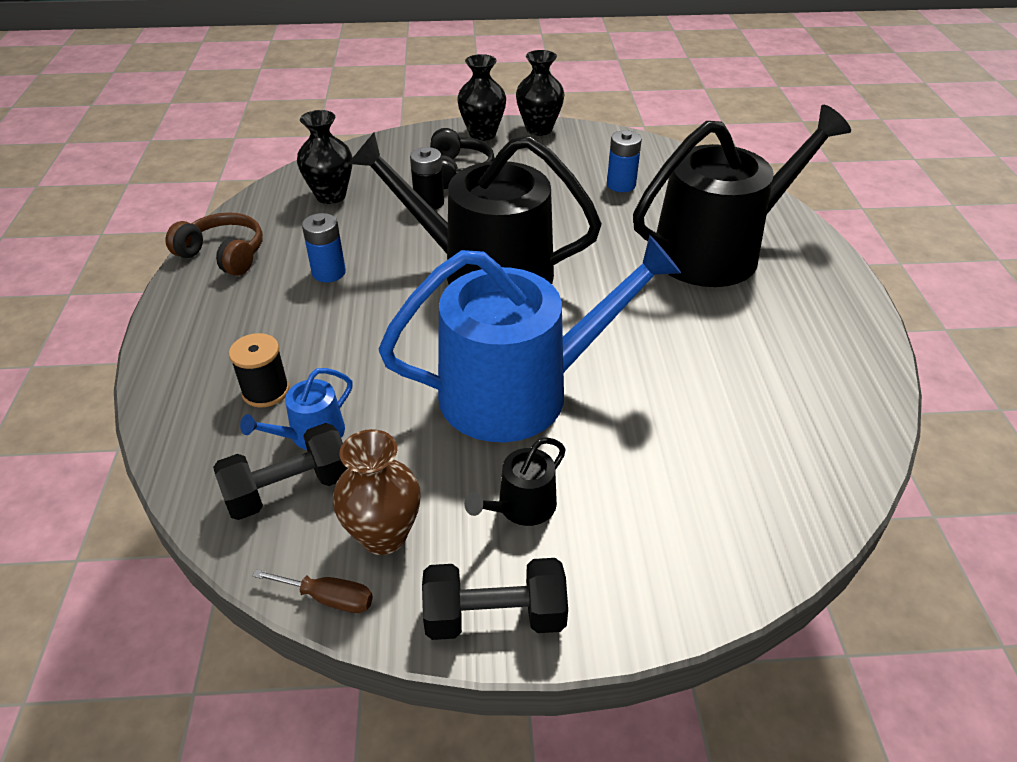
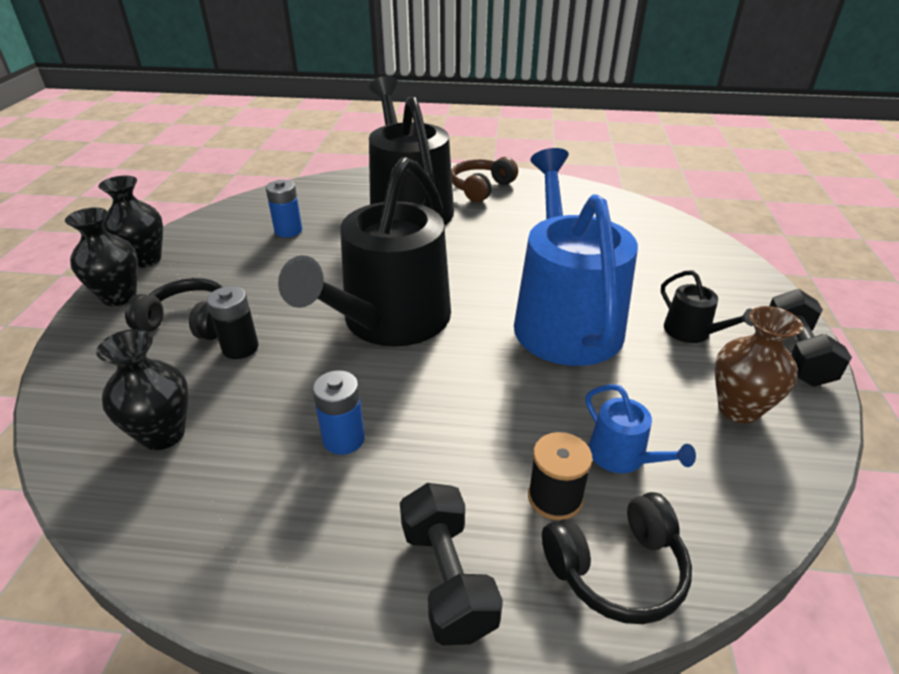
camera: 80 degrees left, 5 degrees down
(193, 427) = (617, 569): none -> black headphones
(223, 255) = (248, 560): brown headphones -> brown headphones (481, 188)
(289, 489) = (698, 474): black dumbbell -> black dumbbell (447, 578)
(329, 598) = (814, 445): brown screwdriver -> none

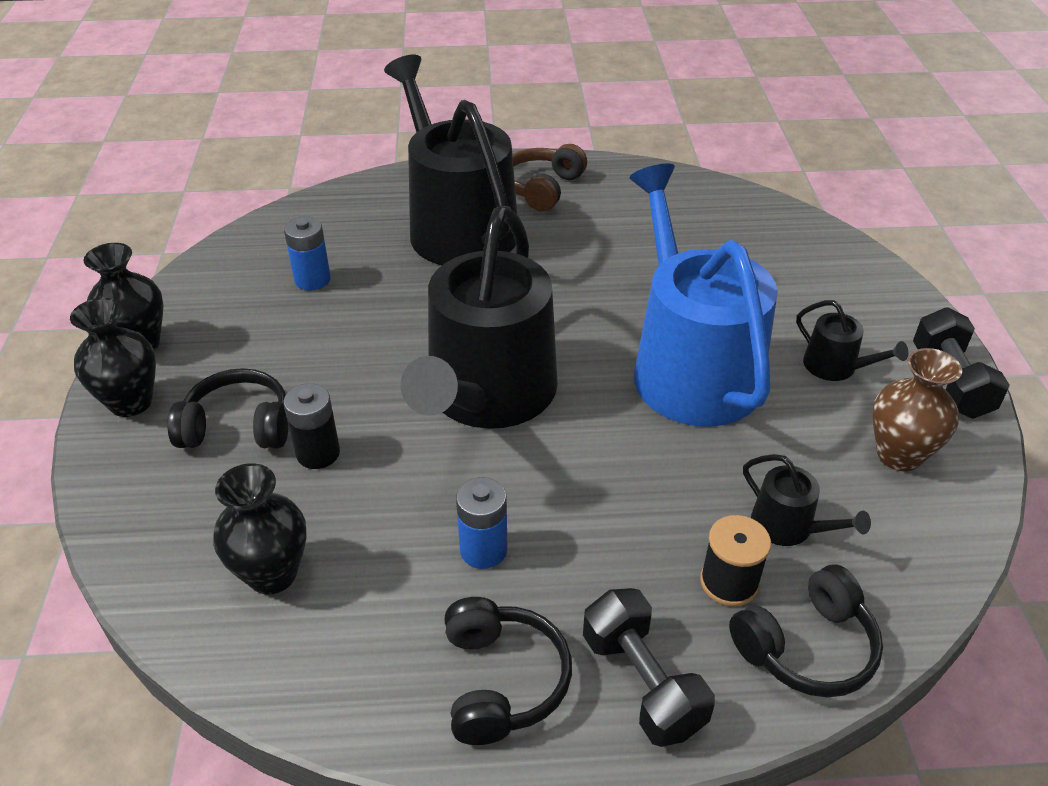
camera: 10 degrees left, 5 degrees up
(318, 555) = (501, 681): none -> black headphones
(622, 456) = (789, 527): blue watering can -> black watering can

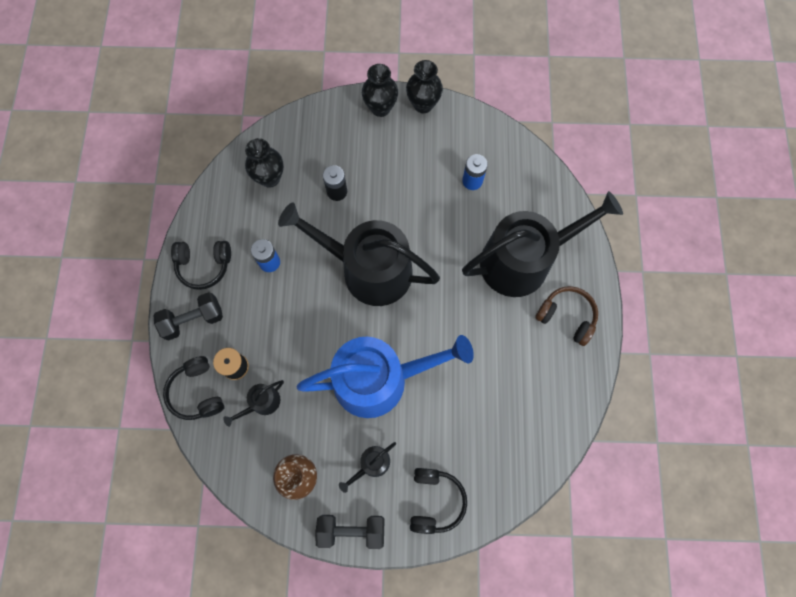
camera: 95 degrees right, 30 degrees up
(238, 427) = (358, 155): black headphones -> black headphones (434, 500)

